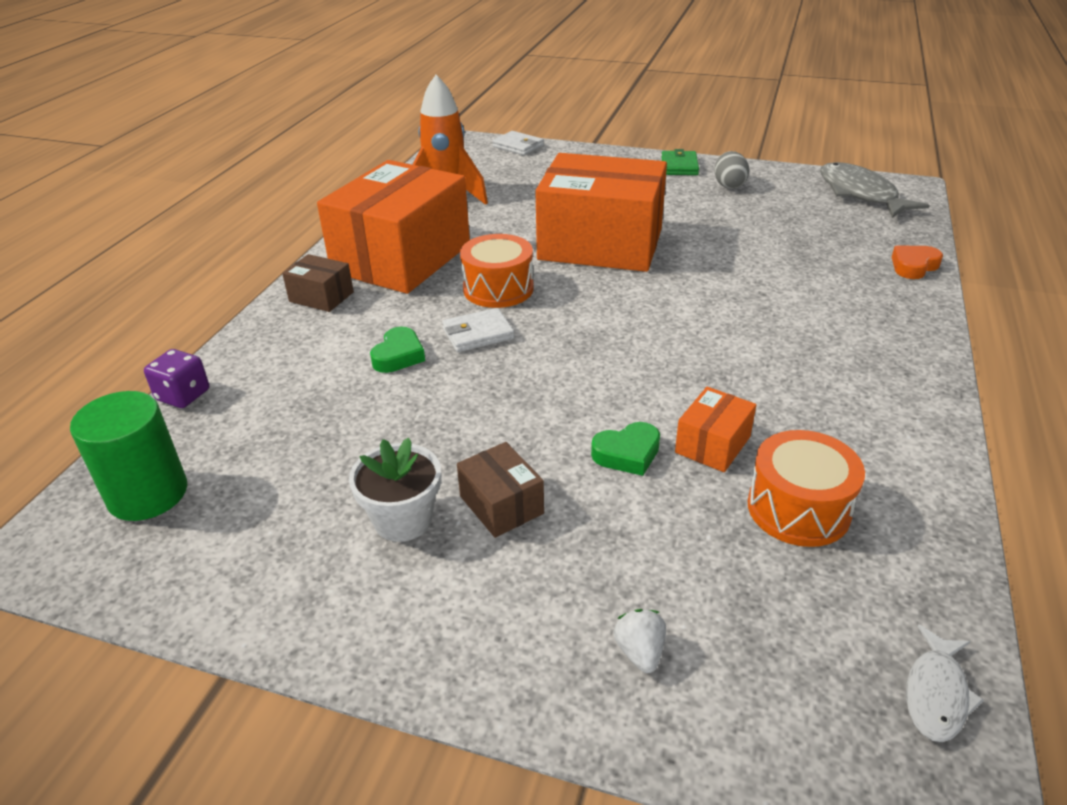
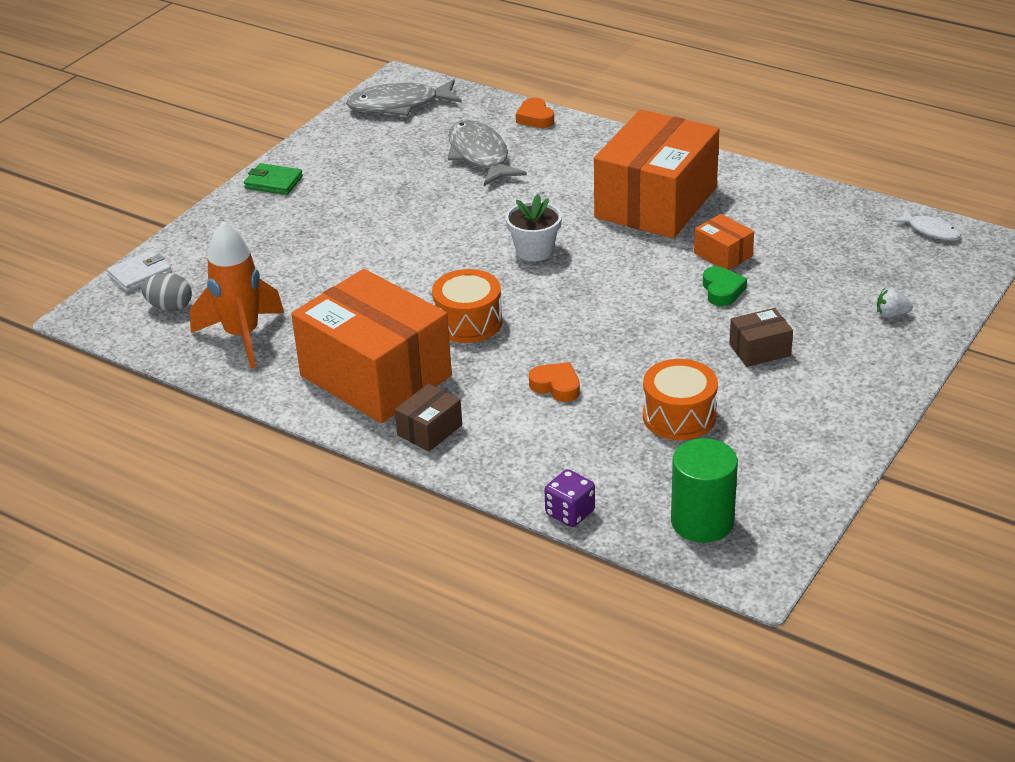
camera: 75 degrees left, 0 degrees up
(398, 356) = (556, 386): green heart -> orange heart
(403, 520) = (764, 394): white flower pot -> white flower pot (534, 251)
(478, 334) = (540, 340): white wallet -> none
(600, 244) = (415, 255): orange box -> orange box (656, 202)
(729, 185) = (337, 164): grey egg -> grey egg (170, 307)
(798, 509) = (792, 237): orange drum -> orange drum (679, 416)
(805, 248) = (480, 156): none -> grey fish

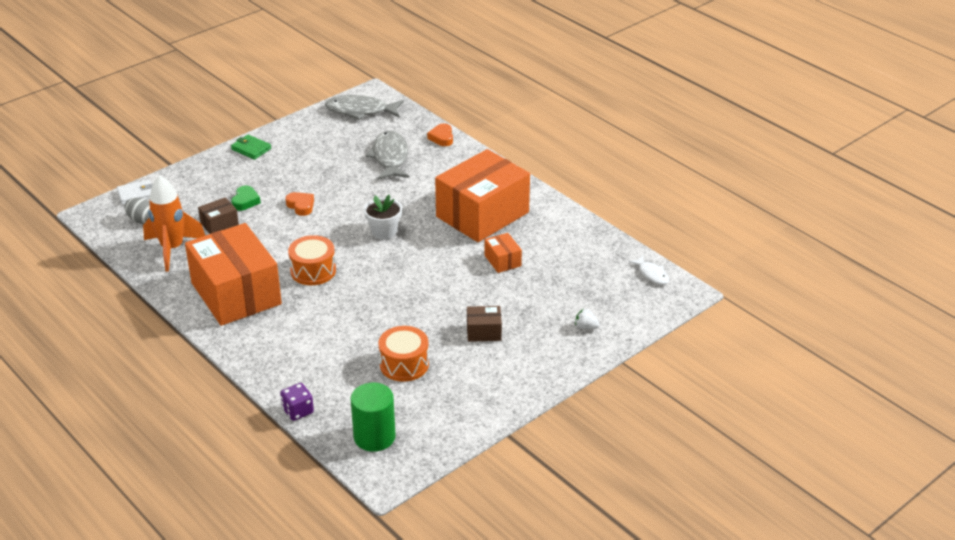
camera: 15 degrees right, 0 degrees up
(429, 430) = (247, 337): brown box -> brown box (219, 224)
(556, 386) = (341, 326): orange heart -> orange heart (301, 206)
(722, 290) = (486, 285): green heart -> green heart (245, 201)

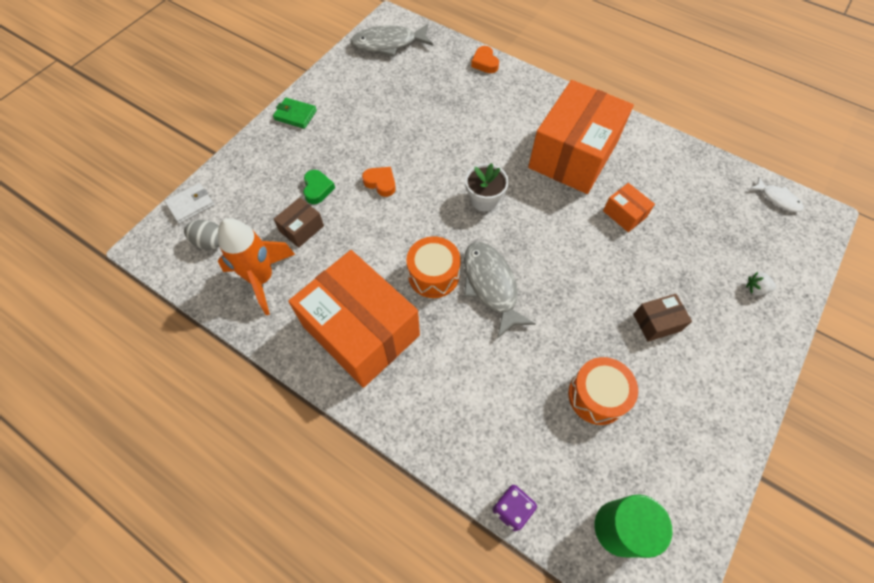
camera: 15 degrees left, 25 degrees up
(390, 157) = (445, 98): grey fish -> grey fish (491, 285)

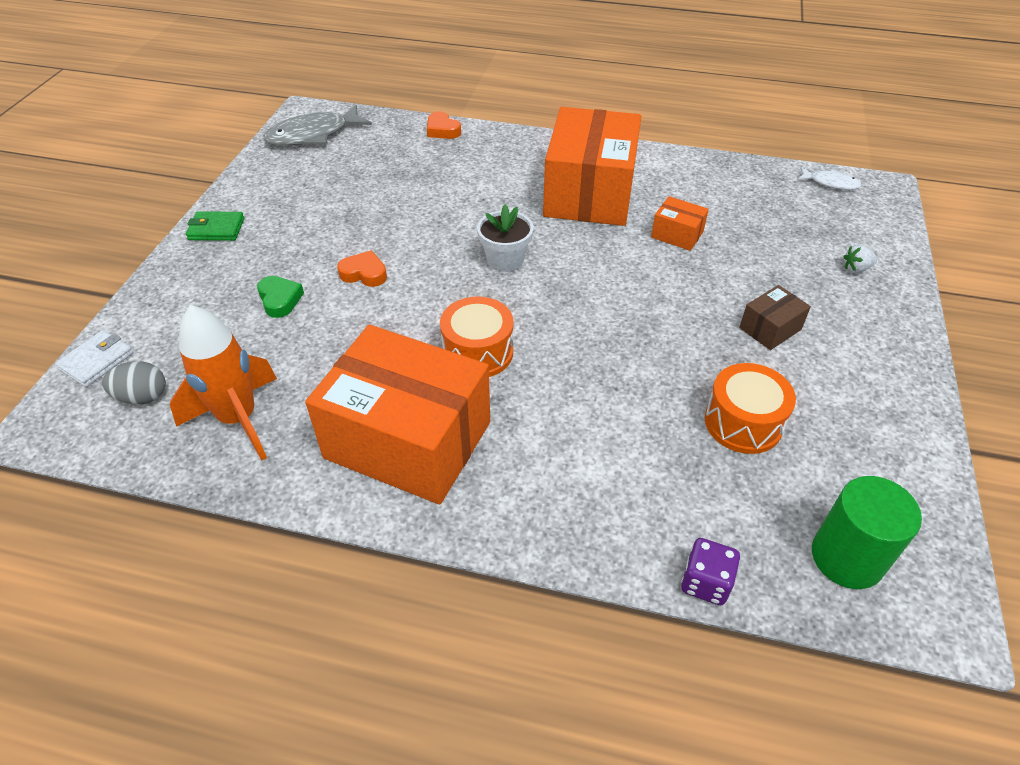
camera: 20 degrees left, 15 degrees down
(301, 229) = (275, 348): brown box -> none
(491, 285) = (556, 344): grey fish -> none

